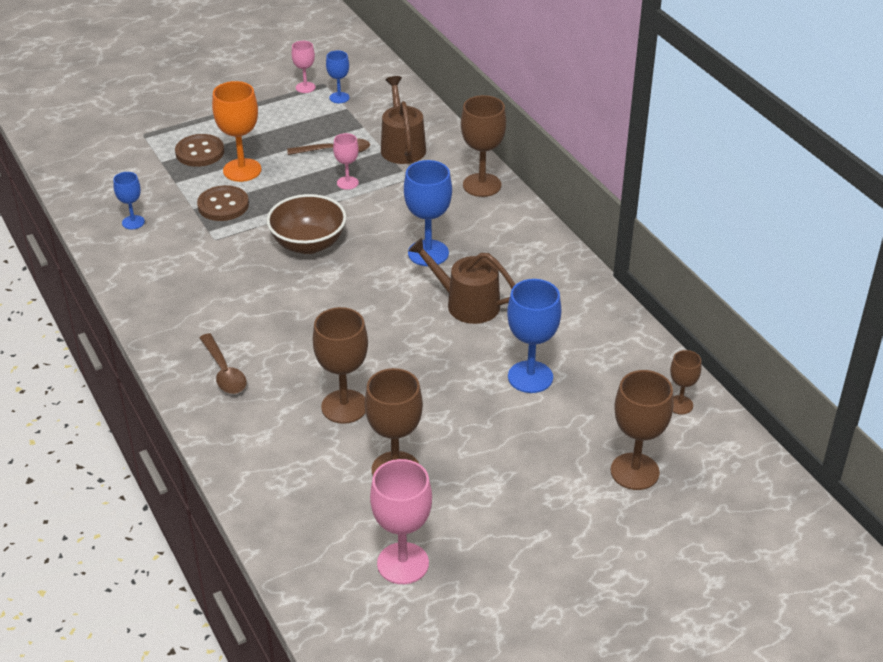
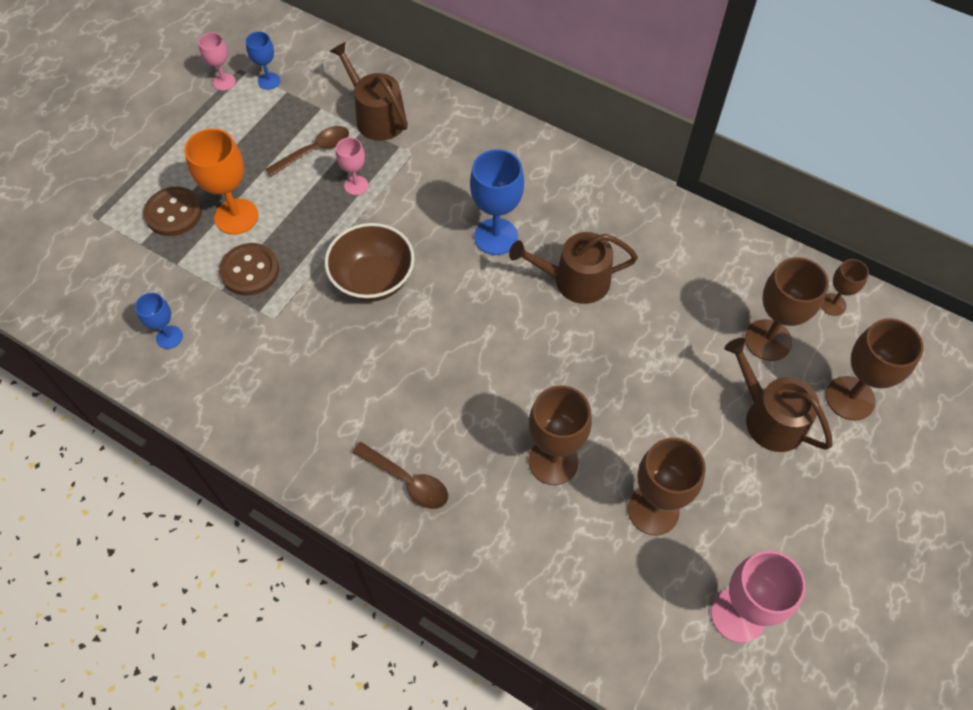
camera: 30 degrees left, 20 degrees up
(482, 185) = (486, 131): brown goblet -> brown goblet (768, 340)
(530, 377) = (690, 338): blue goblet -> none
(549, 454) = (769, 417): none -> brown watering can

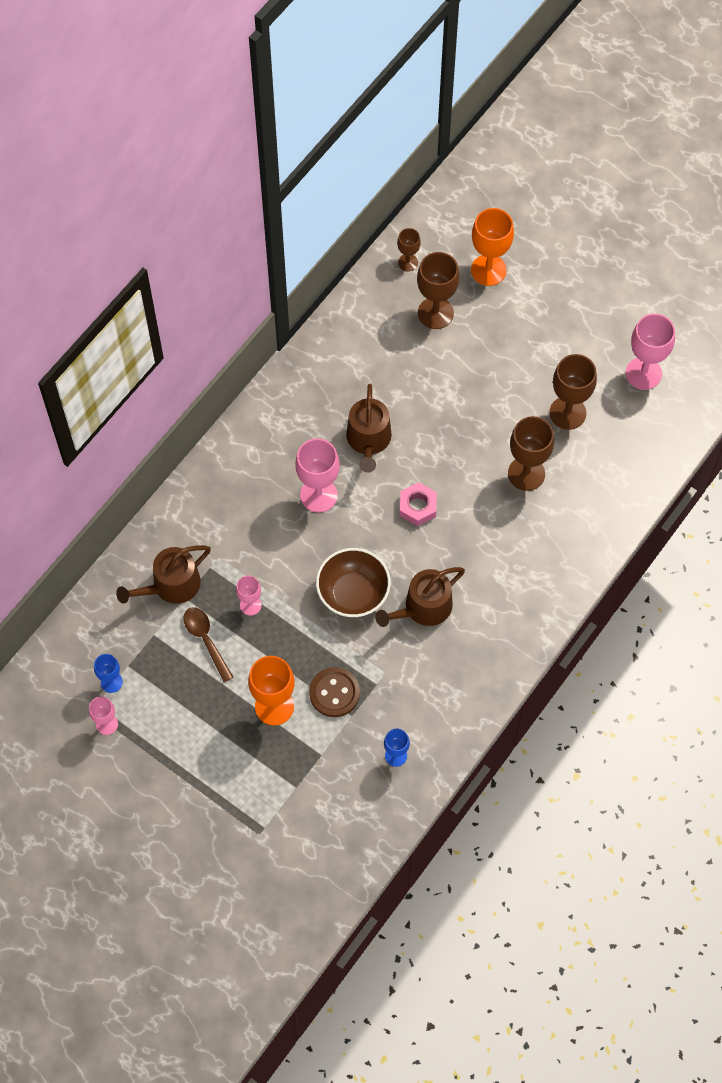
camera: 85 degrees left, 5 degrees up
(174, 213) = (264, 761): brown button -> none
(407, 481) = (536, 575): brown spoon -> none
(491, 338) = (417, 507): none -> pink nut
(496, 236) = (318, 495): blue goblet -> pink goblet
(769, 417) = (500, 325): brown watering can -> brown watering can (423, 607)
(850, 398) = (488, 270): brown goblet -> orange goblet

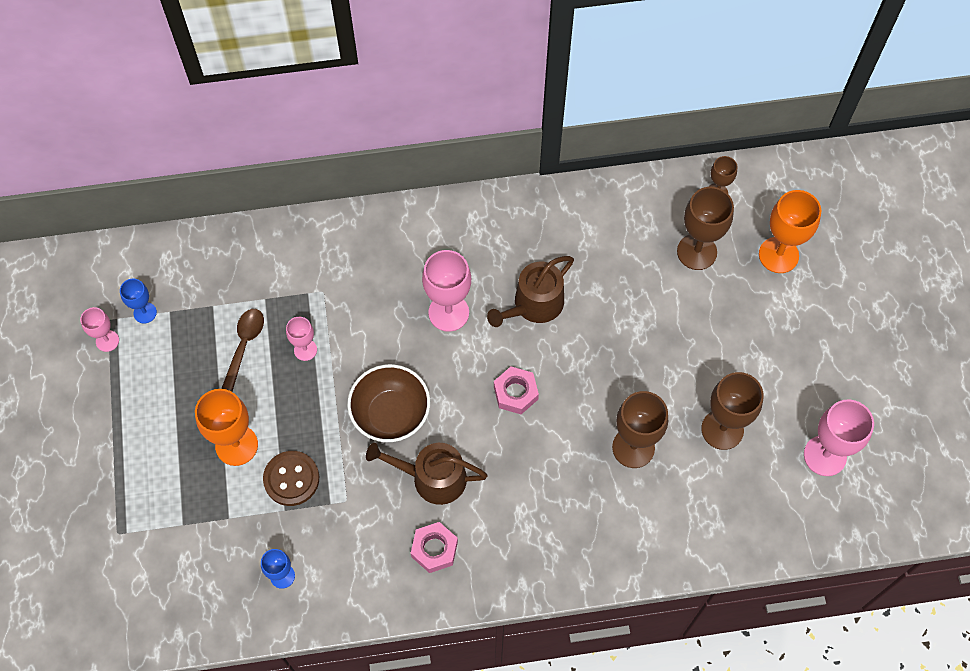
camera: 45 degrees right, 0 degrees up
(171, 585) = (265, 280): brown watering can -> none
(472, 649) = (434, 549): none -> pink nut

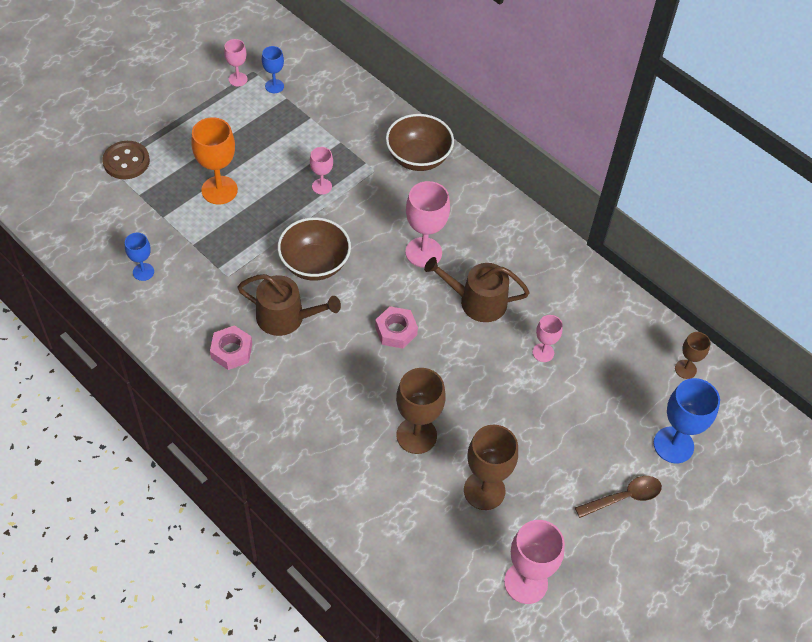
camera: 50 degrees right, 10 degrees down
(244, 345) = (296, 151): brown spoon -> brown spoon (624, 497)
(291, 479) = (219, 235): brown button -> brown button (126, 161)
(338, 244) = (418, 158): none -> brown bowl
(432, 478) = (286, 317): brown watering can -> brown watering can turned 135 degrees clockwise
(623, 289) = (543, 352): none -> pink goblet
(697, 252) = (621, 384): brown goblet -> none
(778, 255) = (673, 445): orange goblet -> blue goblet

